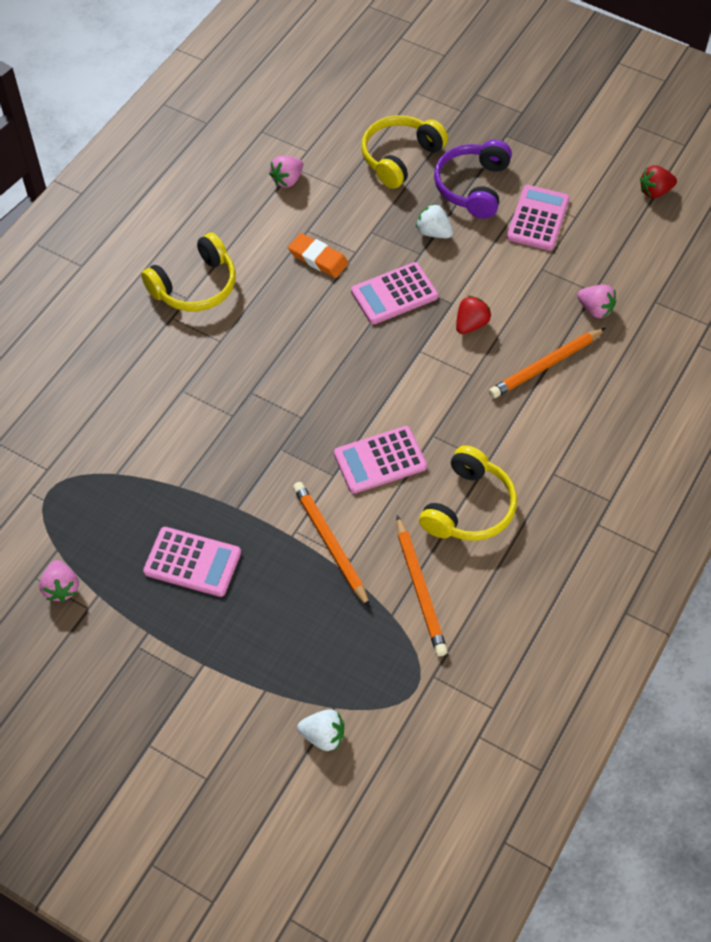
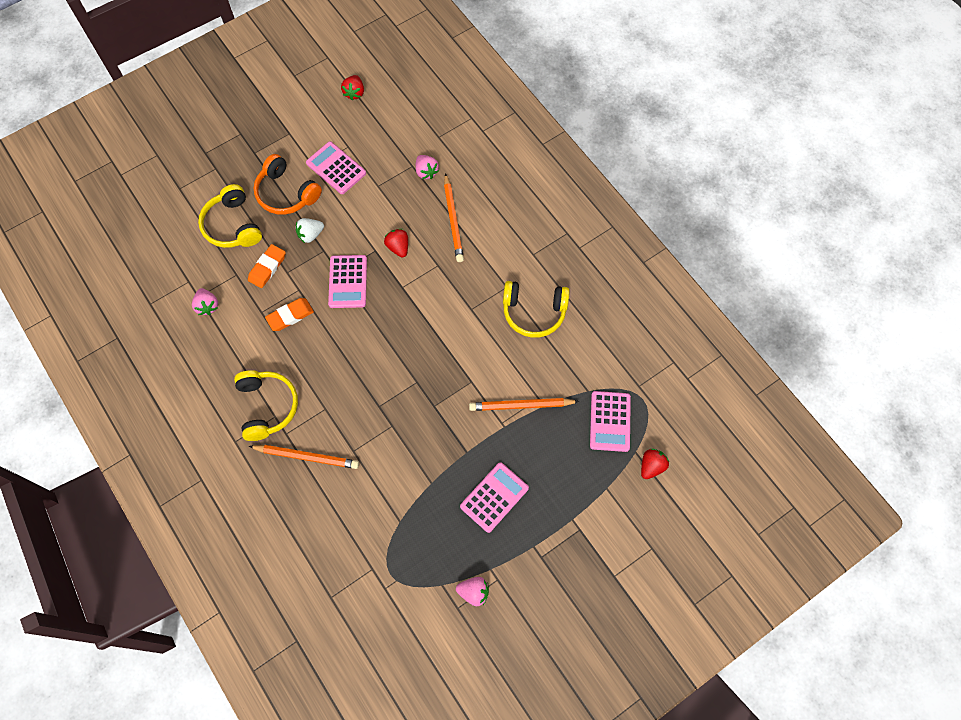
camera: 65 degrees left, 10 degrees up
(323, 736) = (651, 466): white strawberry -> red strawberry
(366, 211) = (267, 267): none -> orange eraser
(380, 460) = (474, 348): pink calculator -> pink calculator (610, 421)
(419, 589) = (577, 367): orange pencil -> orange pencil (307, 457)
(469, 507) = (534, 312): yellow headphones -> yellow headphones turned 135 degrees clockwise
(472, 187) = (286, 193): purple headphones -> orange headphones
(595, 309) = (426, 172): pink strawberry -> pink strawberry turned 90 degrees clockwise

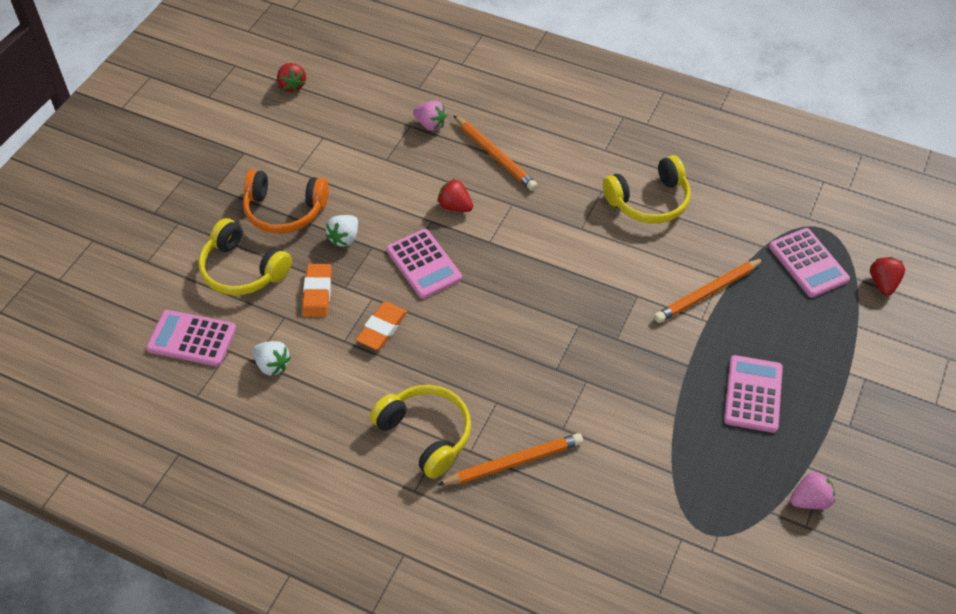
camera: 30 degrees left, 15 degrees down
(207, 306) = (272, 365): pink strawberry -> white strawberry
(336, 168) = (325, 163): pink calculator -> pink calculator (192, 338)

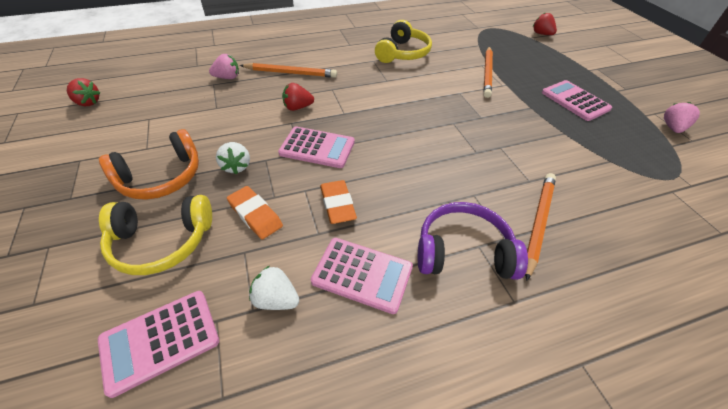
camera: 45 degrees left, 5 degrees down
(272, 365) = (276, 299): white strawberry -> white strawberry turned 150 degrees counterclockwise
(426, 434) = (463, 251): yellow headphones -> purple headphones
(808, 263) = (505, 41): pink calculator -> pink calculator (362, 274)

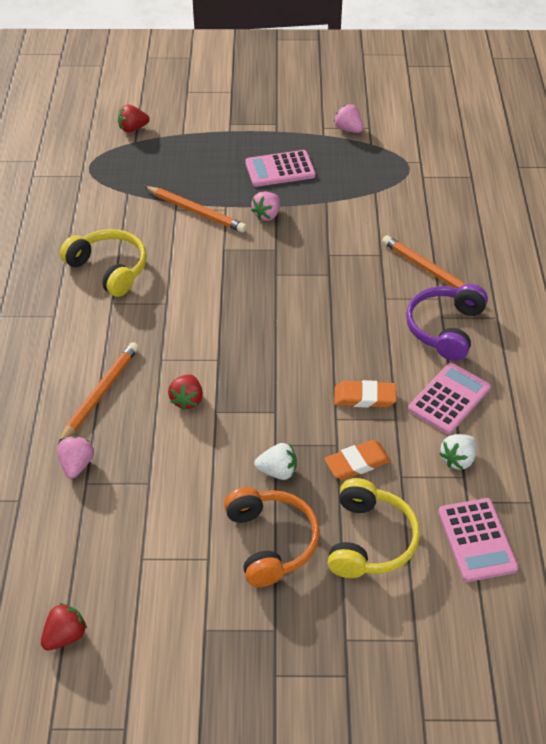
camera: 70 degrees left, 0 degrees up
(317, 148) = (273, 396): pink calculator -> none
(515, 105) = (267, 215): none -> pink strawberry

